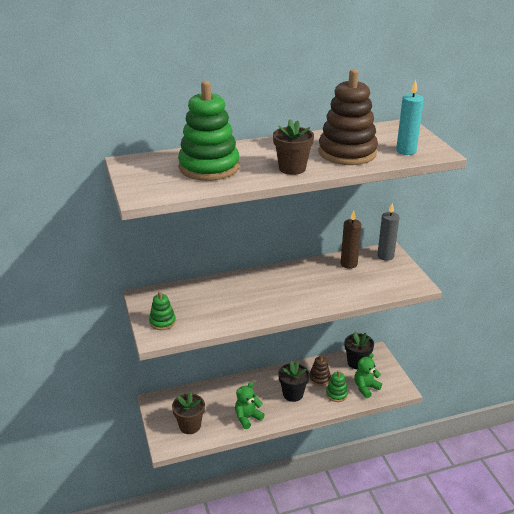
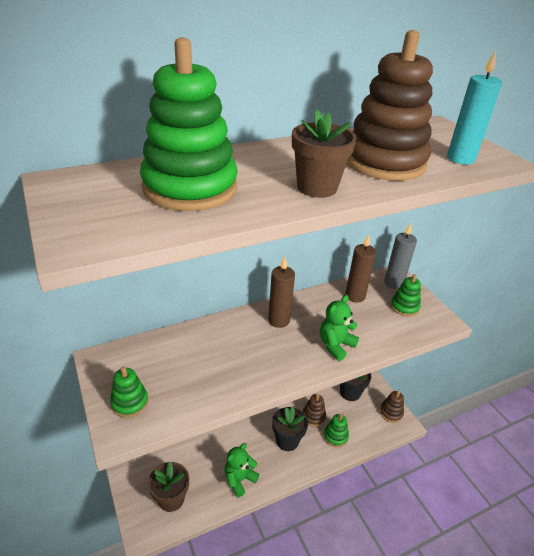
camera: 10 degrees left, 5 degrees up
(281, 278) = (278, 320): none -> brown candle
(365, 388) = (365, 425): green teddy bear -> green teddy bear (335, 345)
(389, 273) = (404, 307): none -> green stacking toy
(392, 380) = (391, 413): none -> brown stacking toy

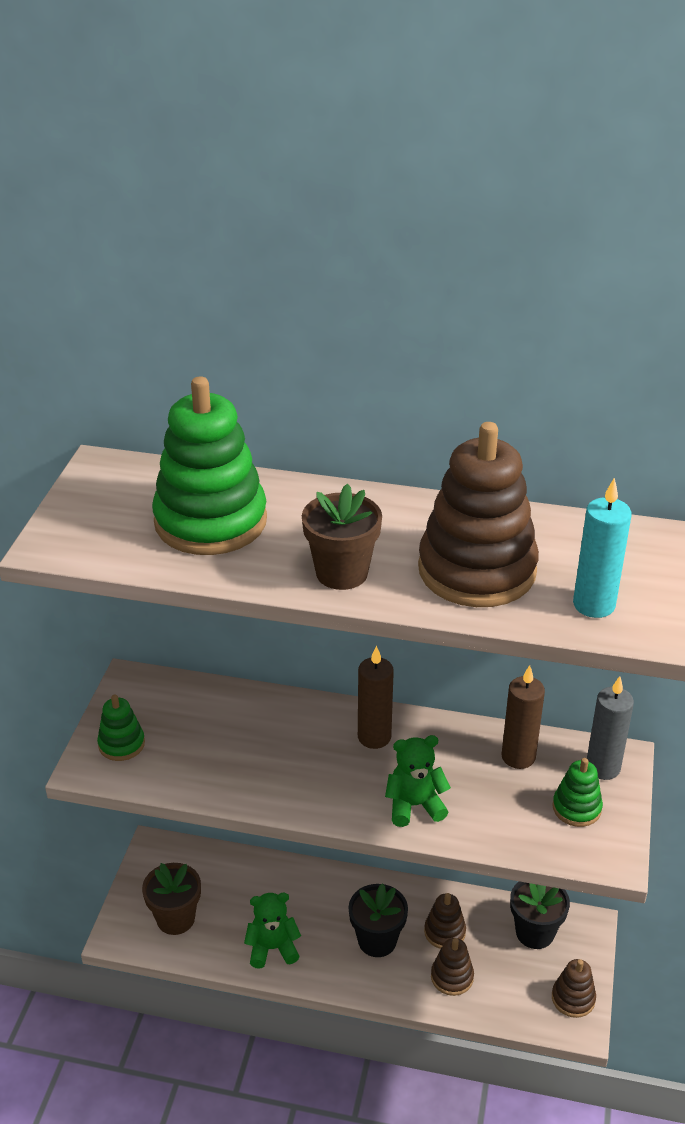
camera: 40 degrees right, 0 degrees up
(335, 436) = (452, 977): green stacking toy -> brown stacking toy

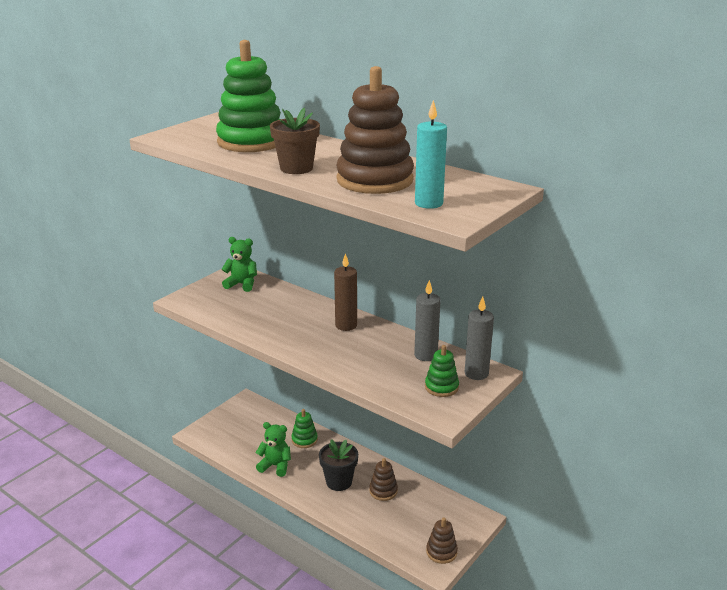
camera: 25 degrees right, 10 degrees down
(121, 744) = (206, 295): green stacking toy -> green stacking toy (304, 440)
(175, 918) = (233, 435): brown flower pot -> none
(414, 805) = (342, 360): green teddy bear -> green teddy bear (242, 284)
(452, 977) = (371, 514): brown stacking toy -> none
(518, 757) = (425, 355): brown candle -> grey candle
(535, 932) = (441, 510): black flower pot -> none

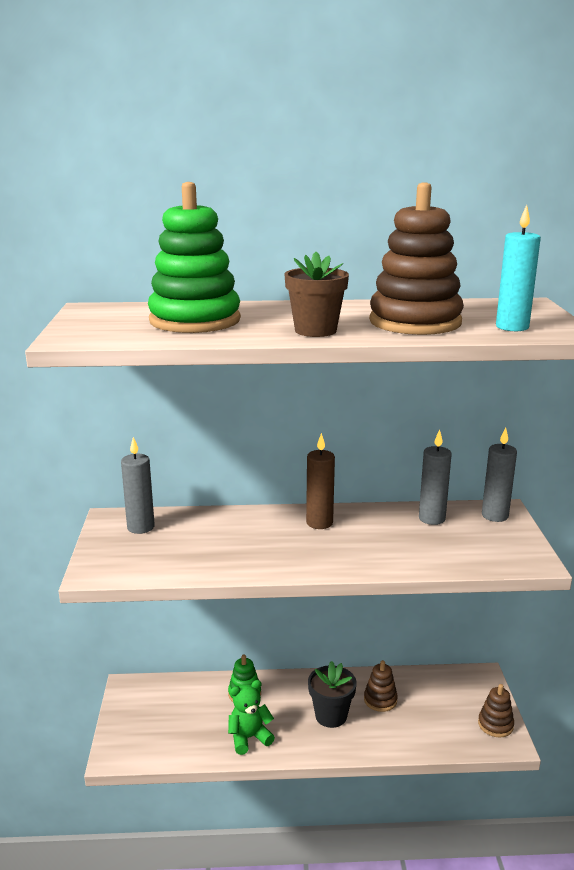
camera: 40 degrees left, 5 degrees down
(242, 284) = (141, 527): green teddy bear -> grey candle
(441, 387) = (491, 539): green stacking toy -> none

